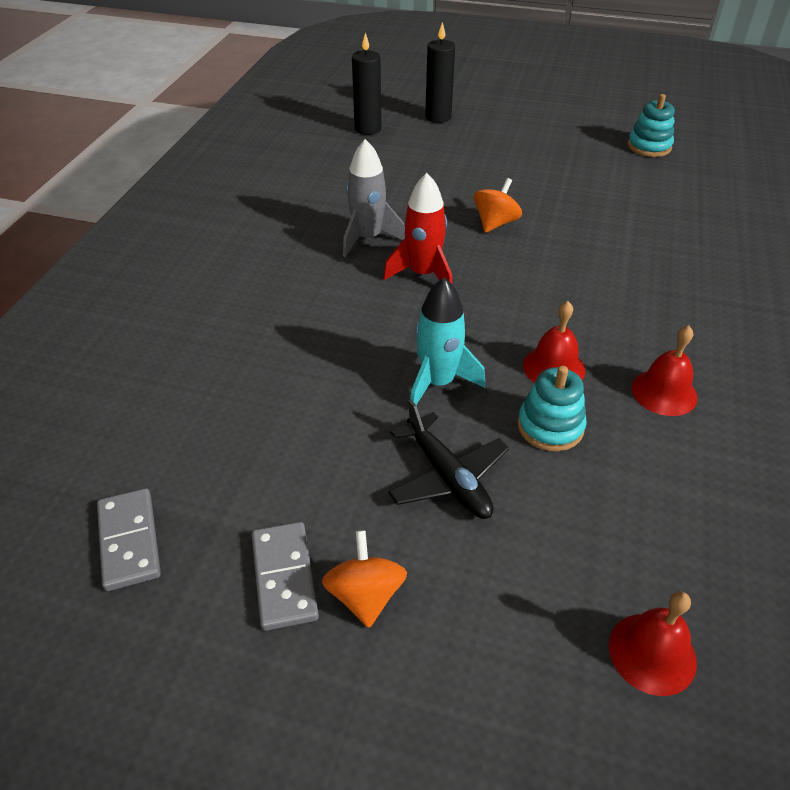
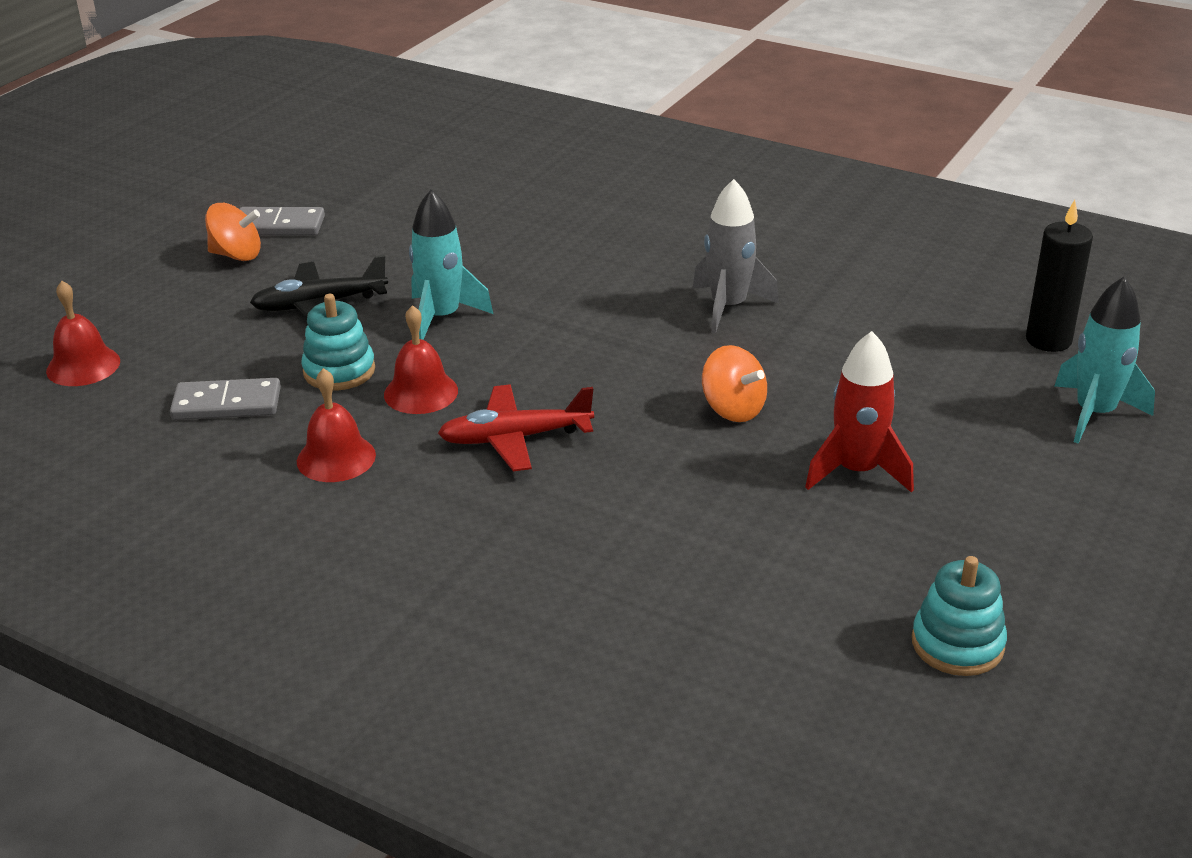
camera: 105 degrees right, 10 degrees down
(129, 541) = (358, 172): grey domino -> grey domino (227, 404)
(423, 274) = (634, 335): red rocket -> red rocket (857, 471)
(438, 117) = (1094, 414): black candle -> turquoise rocket
(582, 307) = (515, 438): none -> red plane

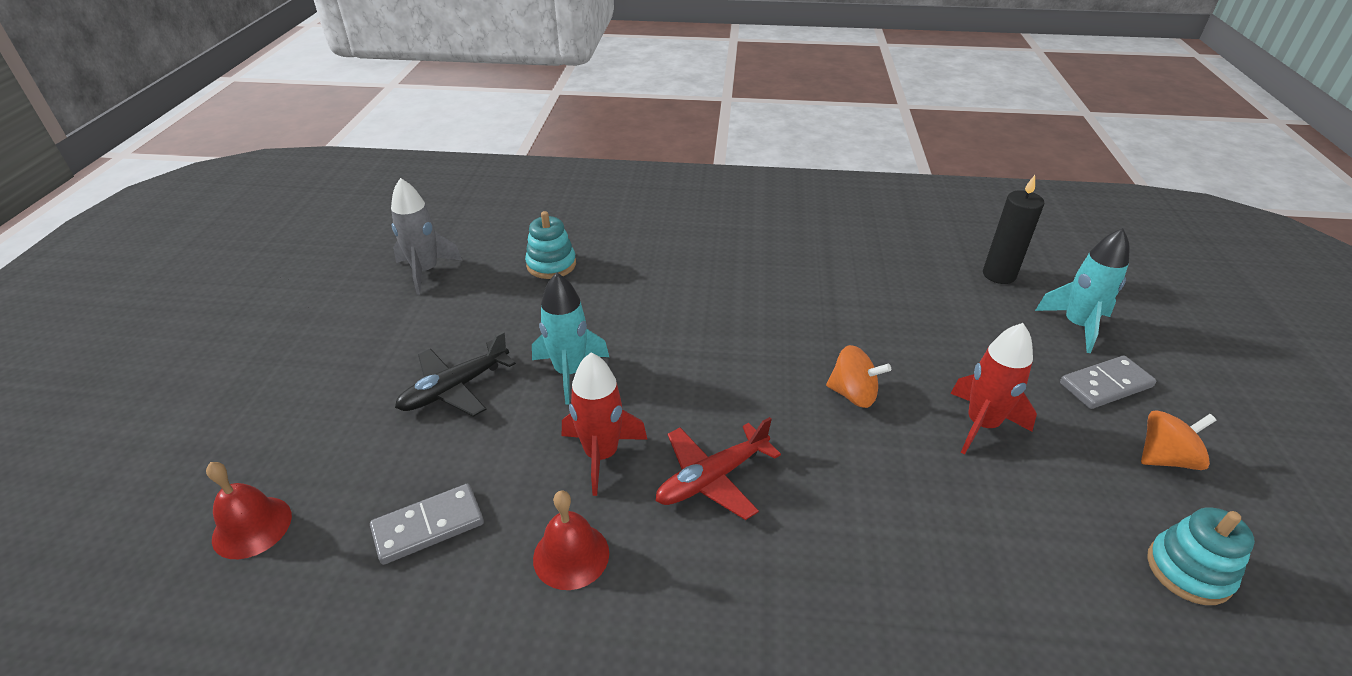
camera: 25 degrees left, 5 degrees up
(237, 255) = (348, 357): orange spinning top -> orange spinning top (1165, 458)
(279, 226) = (372, 318): grey domino -> grey domino (1105, 385)
(339, 371) = (514, 454): turquoise stacking toy -> turquoise stacking toy (551, 265)
(421, 392) = (601, 455): red bell -> red rocket
(728, 307) = (779, 303): grey rocket -> grey rocket (426, 271)

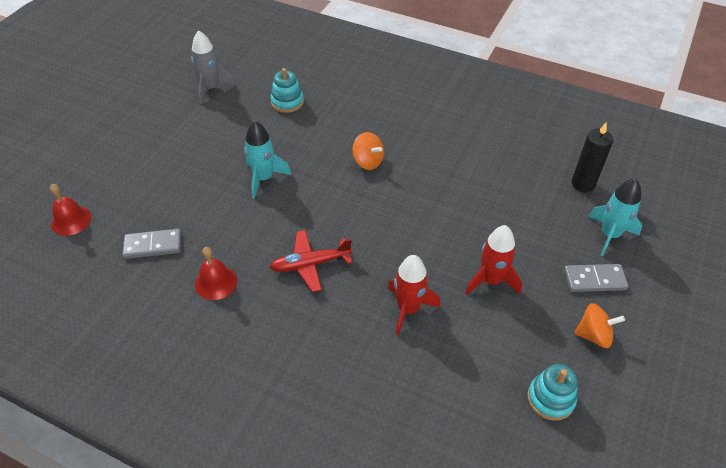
camera: 20 degrees right, 10 degrees up
(455, 388) = (196, 171): black plane -> none
(601, 455) = (257, 233): red rocket -> red rocket (408, 309)
(853, 394) = (423, 239): orange spinning top -> orange spinning top (368, 161)

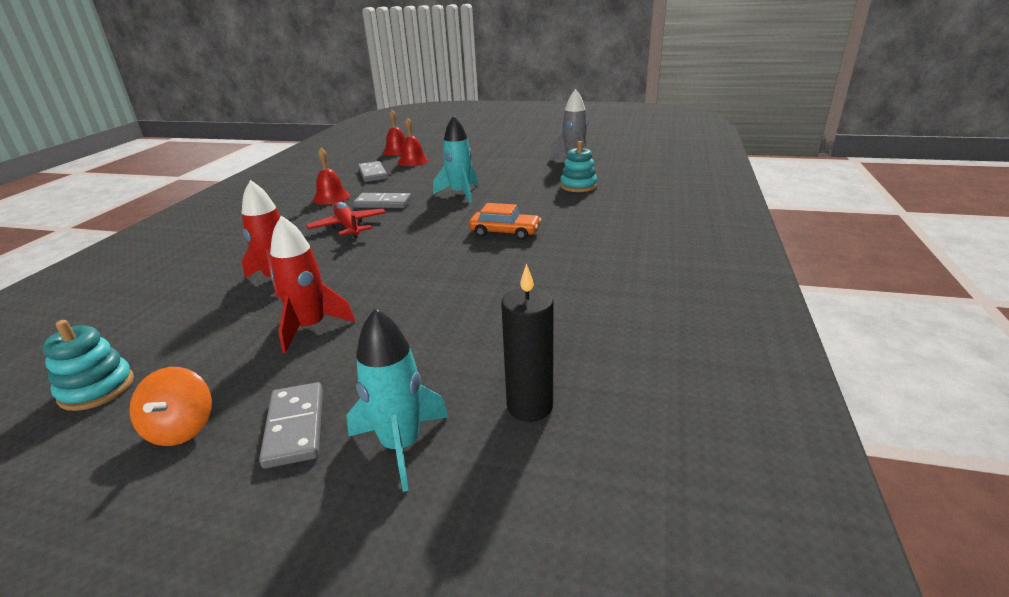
camera: 80 degrees right, 20 degrees down
(128, 207) = (413, 161): none -> red bell
(259, 237) = (383, 203): none -> grey domino
(368, 161) = (505, 232): orange spinning top -> orange car

